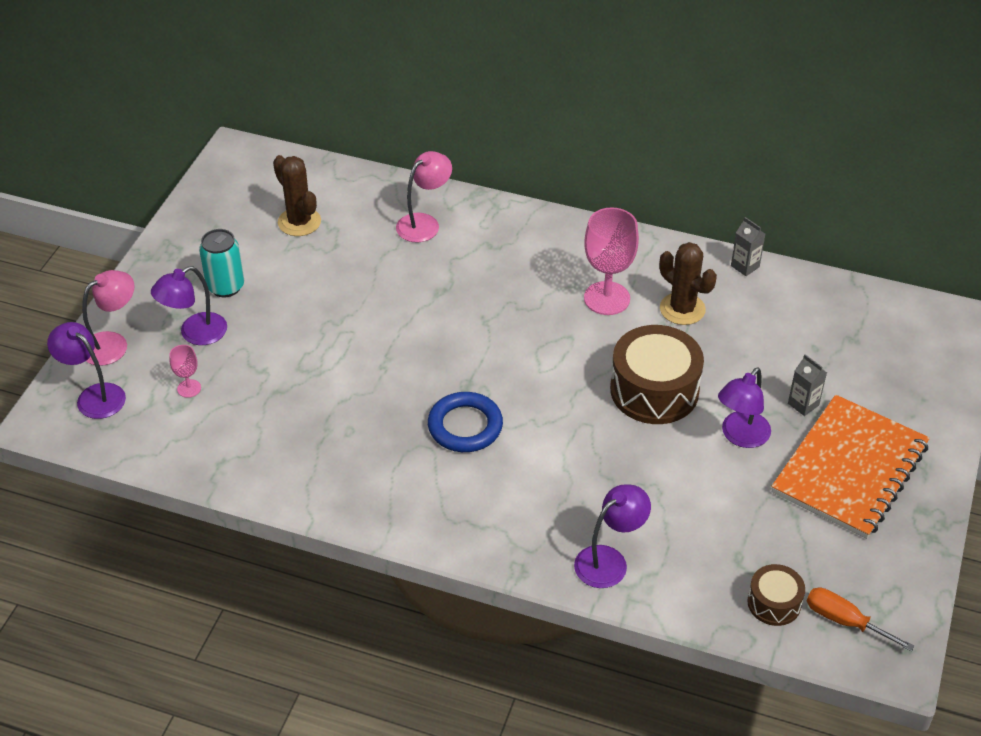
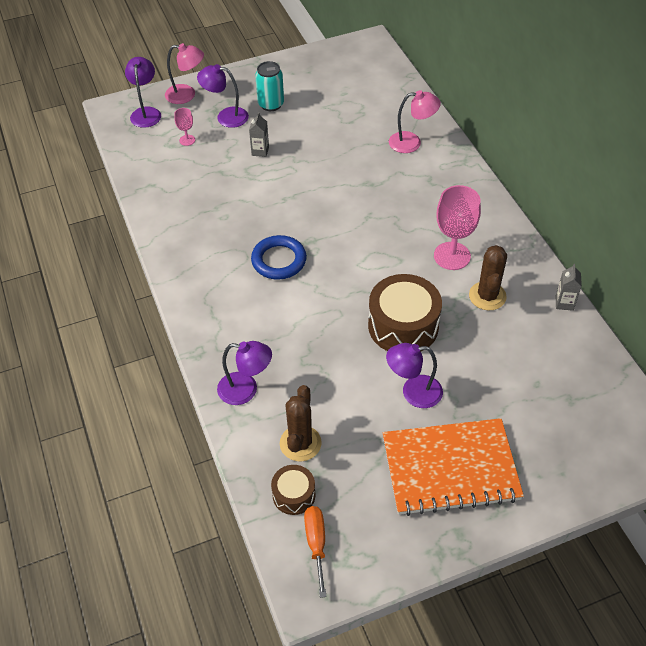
camera: 50 degrees right, 5 degrees up
(299, 222) = (350, 97): brown cactus -> brown cactus (300, 443)
(803, 404) = (479, 408): grey carton -> grey carton (260, 151)

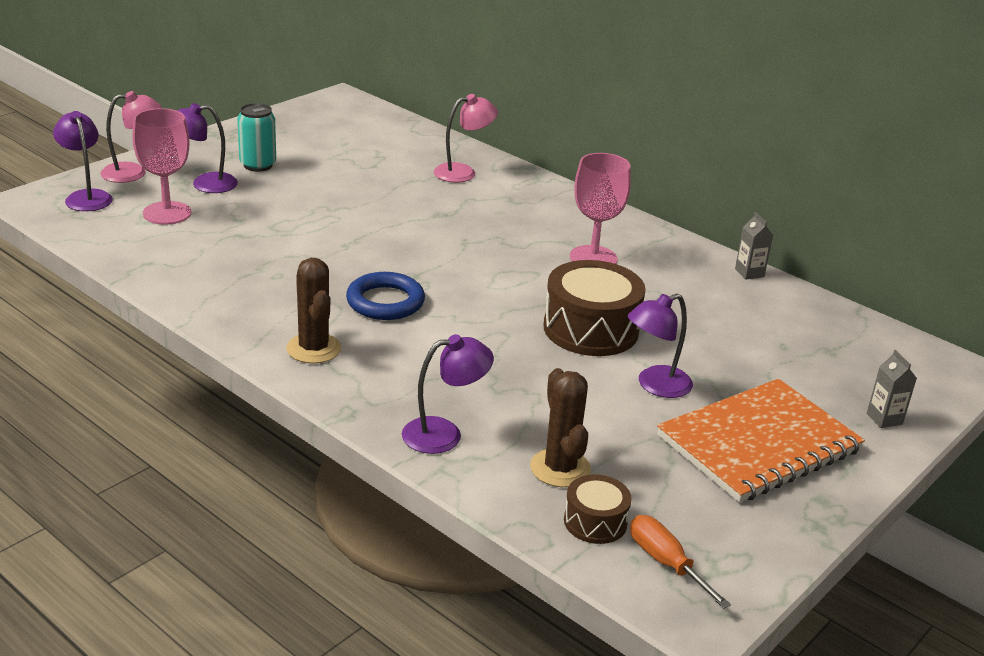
camera: 30 degrees left, 20 degrees down
(187, 140) = (167, 213): pink goblet -> pink goblet, size x2.06
(260, 151) = (277, 208): grey carton -> grey carton (884, 419)
(487, 296) = (663, 284): brown cactus -> brown cactus (313, 349)

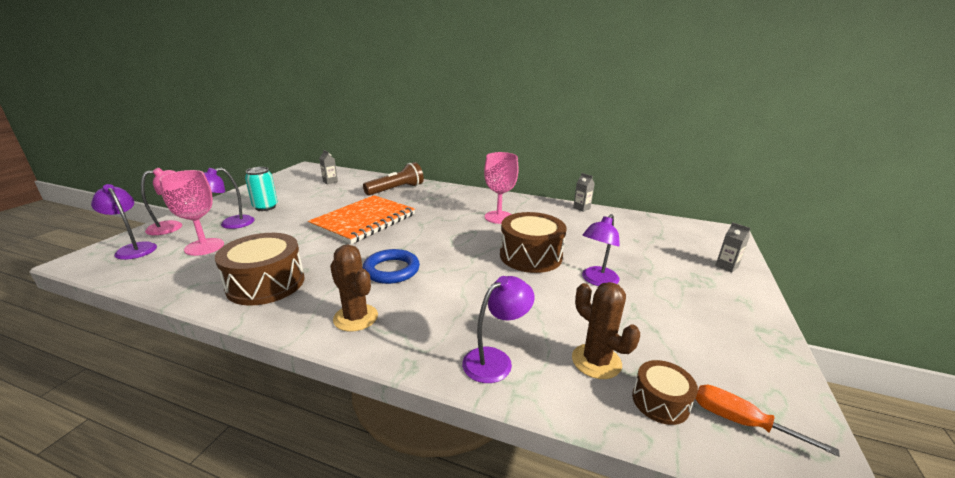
camera: 20 degrees left, 5 degrees down
(227, 282) = (266, 284): none -> brown drum
(367, 135) = (330, 181): none -> grey carton
(463, 172) = (396, 189): pink lamp -> brown flashlight
(759, 444) = (688, 301): orange notebook -> orange notebook (364, 221)

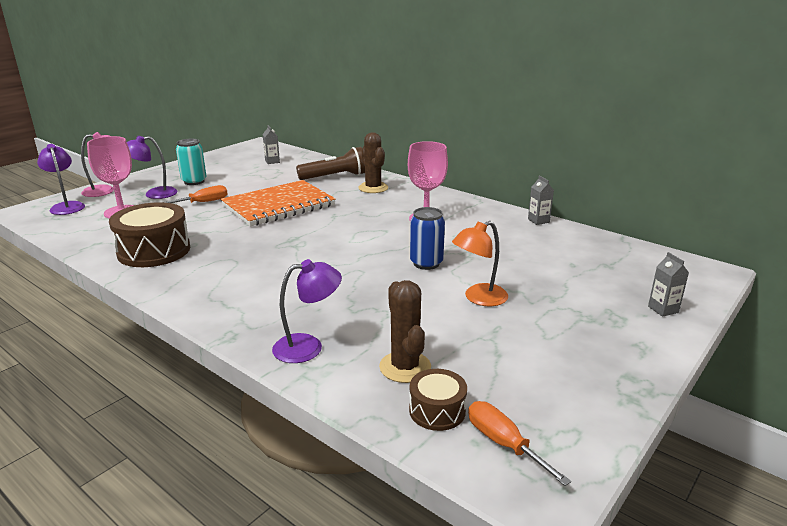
camera: 20 degrees right, 0 degrees up
(288, 226) = (204, 202): none -> orange screwdriver
(355, 318) = (210, 291): brown cactus -> brown cactus (373, 188)
(391, 270) = (271, 256): blue ring -> none
(530, 256) = (426, 263): brown drum -> blue can
(597, 281) = (479, 298): purple lamp -> orange lamp

